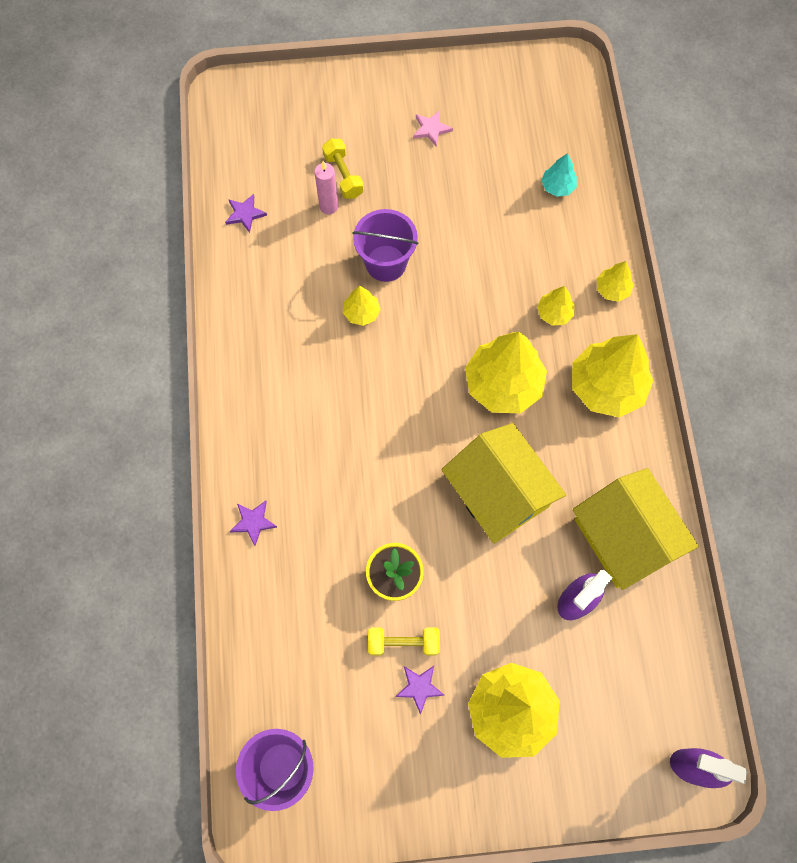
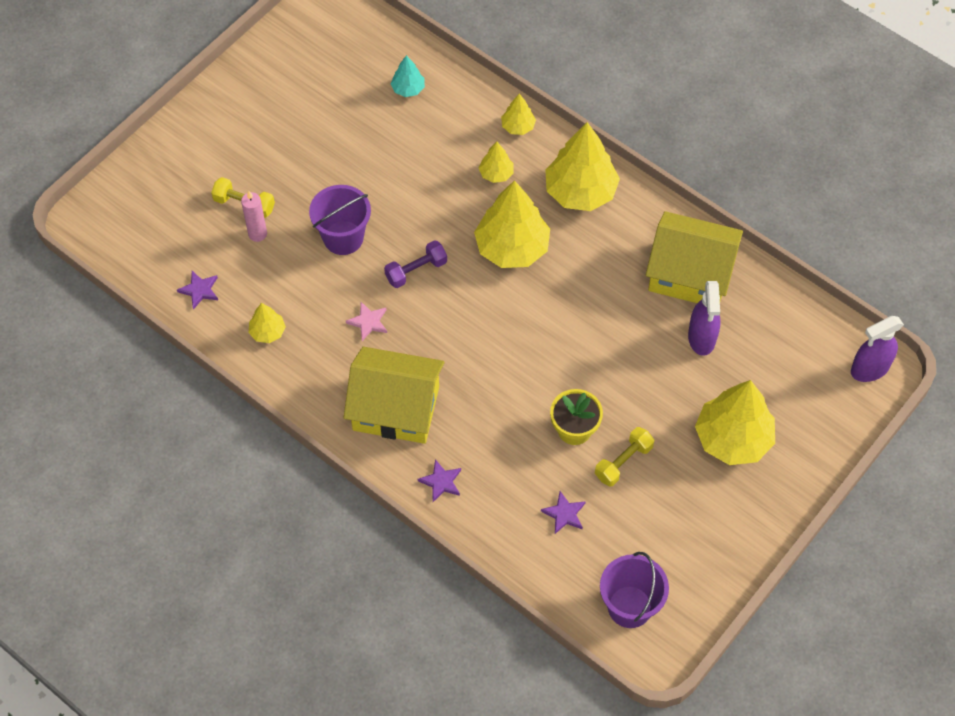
camera: 45 degrees left, 10 degrees down
(361, 313) = (363, 284): yellow tree -> yellow tree (267, 332)
(411, 337) = (416, 270): none -> purple dumbbell
(419, 687) = (662, 478): purple star -> purple star (564, 514)
(431, 129) = (274, 121): pink star -> pink star (368, 322)
(498, 493) = (583, 318): yellow house -> yellow house (396, 408)

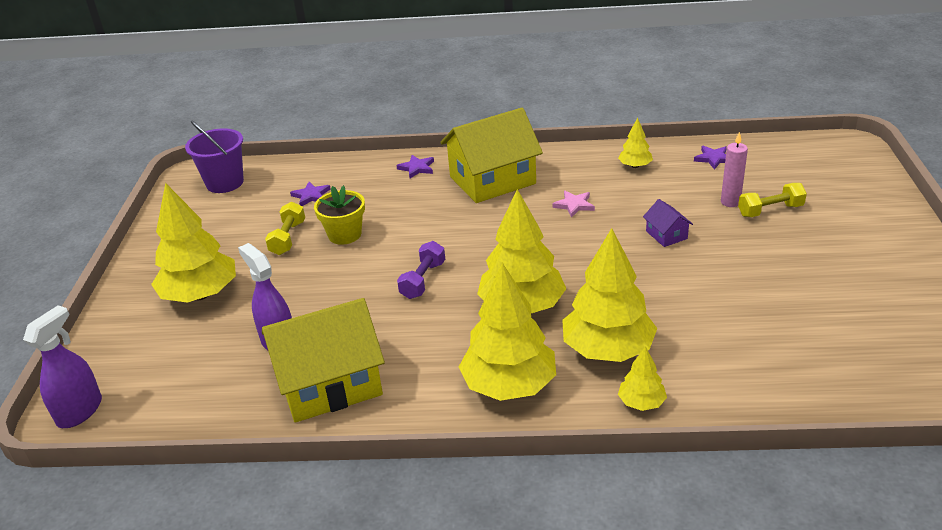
camera: 145 degrees right, 25 degrees down
(343, 238) = (666, 235): purple bucket -> purple house
(408, 89) = (790, 365): turquoise tree -> none
(416, 270) = (581, 249): purple dumbbell -> purple dumbbell (423, 280)
(496, 173) = (608, 350): yellow tree -> yellow tree, size x2.09

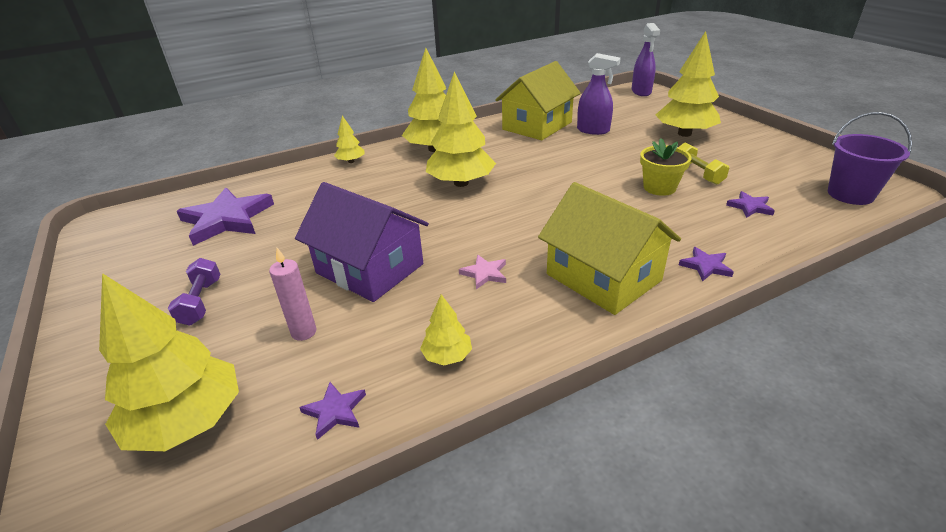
camera: 150 degrees right, 0 degrees up
(423, 280) = (551, 178): purple dumbbell -> purple dumbbell (201, 302)
(492, 180) = (603, 277): yellow house -> yellow house turned 75 degrees counterclockwise
(608, 350) = (383, 177): yellow tree -> yellow tree (188, 421)
(666, 235) = (369, 269): purple house -> purple house, size x2.35
(770, 210) = (253, 334): yellow dumbbell -> none
(820, 342) = (227, 219): none -> purple star

